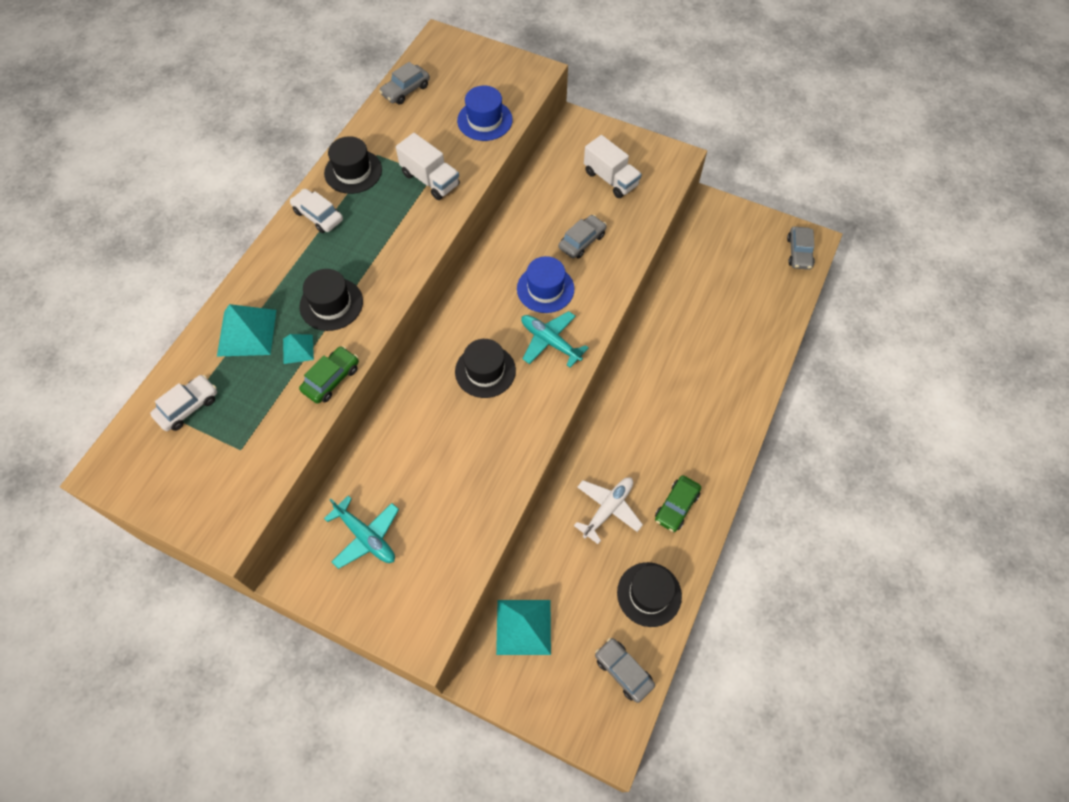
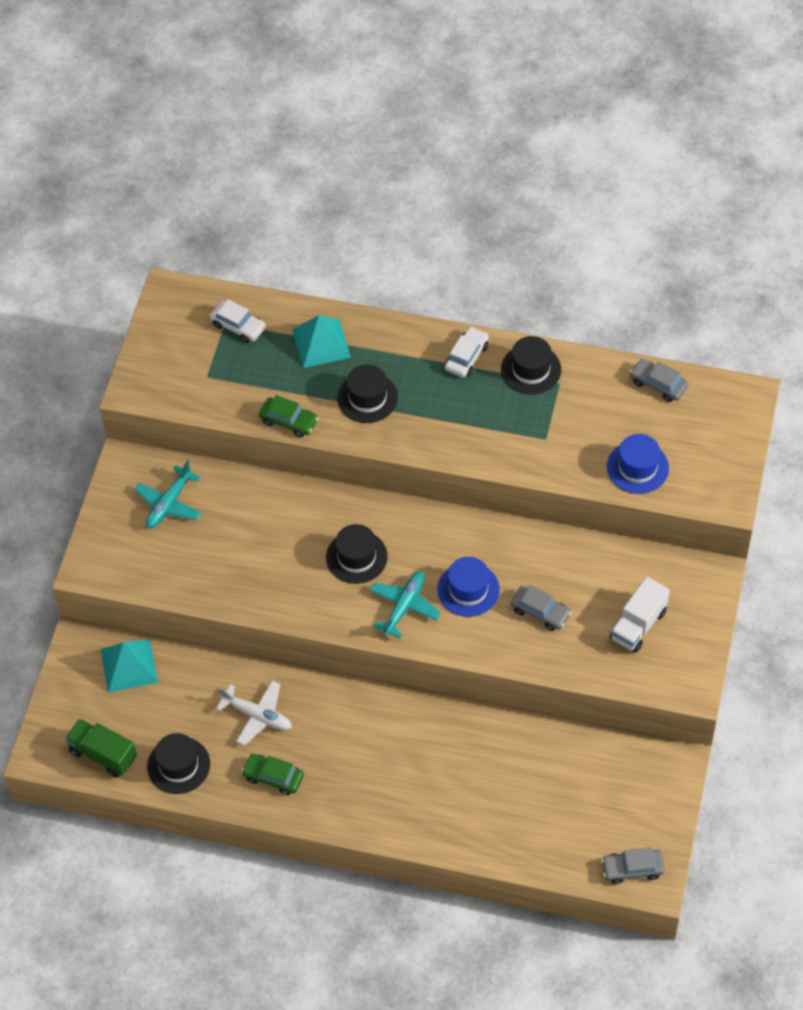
camera: 80 degrees right, 5 degrees down
(298, 349) = (313, 387): turquoise pyramid -> none
(430, 180) = (539, 438): white truck -> none
(623, 671) = (103, 754): grey car -> green truck

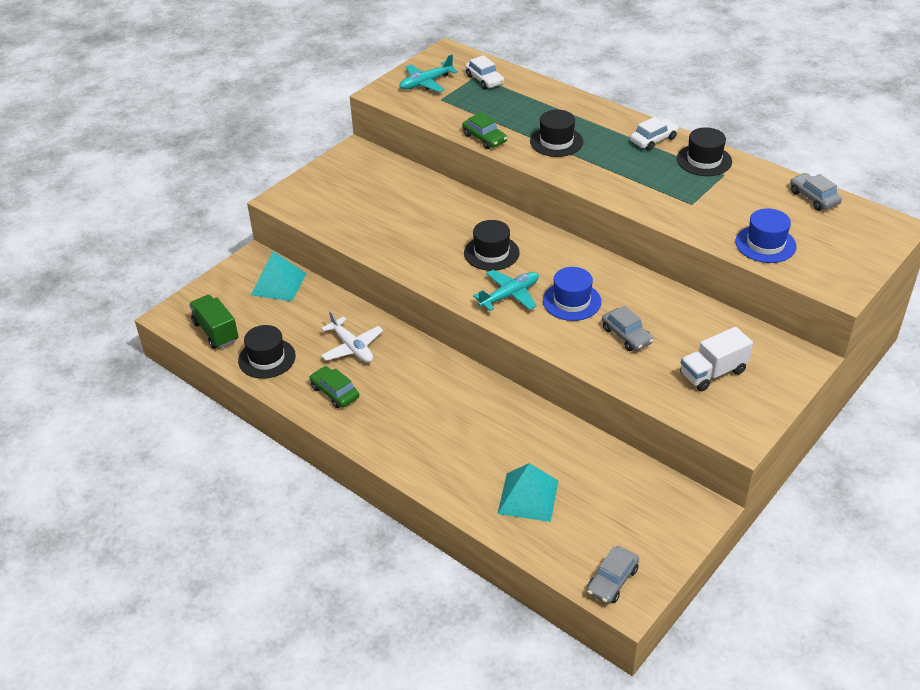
camera: 25 degrees right, 15 degrees down
(169, 504) = (369, 181): turquoise plane -> turquoise plane (426, 83)
(321, 343) = (541, 104): turquoise pyramid -> turquoise pyramid (528, 497)
(632, 869) = (612, 580): grey car -> grey car turned 75 degrees counterclockwise

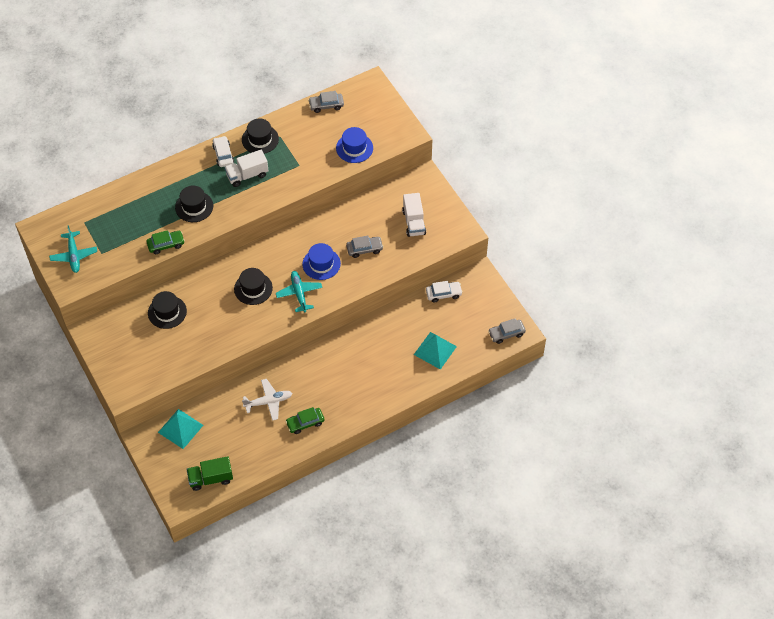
camera: 70 degrees left, 15 degrees up
(267, 358) = (253, 454): black hat -> black hat (167, 312)
(484, 80) = (92, 219): white car -> white car (443, 294)
(612, 580) = (506, 334): grey car -> grey car turned 105 degrees clockwise
(638, 167) = (247, 175): none -> white truck

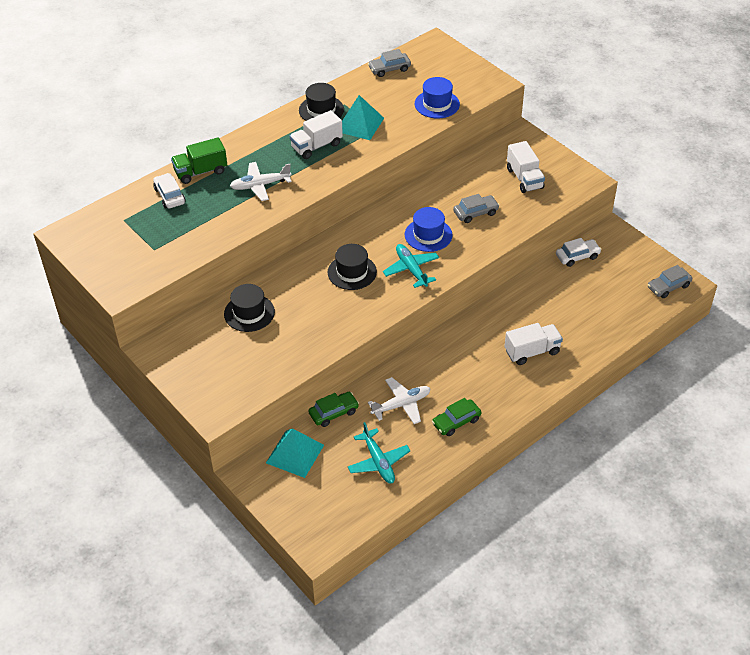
camera: 10 degrees left, 10 degrees down
(74, 255) = (118, 256): turquoise plane -> turquoise plane (378, 462)
(166, 244) = (235, 229): green car -> green car (333, 413)
(194, 206) = (260, 185): black hat -> white plane
(211, 478) = (352, 508): green truck -> green truck (201, 172)
(223, 155) = (281, 130): white car -> white car (169, 196)
(380, 373) = (532, 352): none -> white truck
(435, 350) = (590, 317): turquoise pyramid -> turquoise pyramid (359, 124)

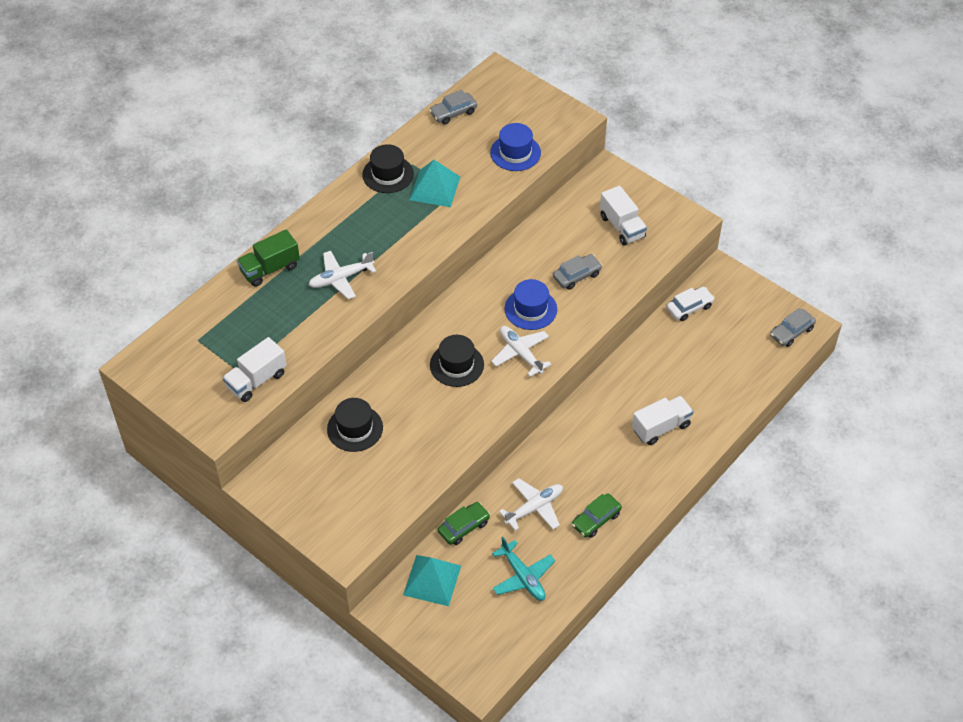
camera: 10 degrees left, 5 degrees up
(169, 196) = (242, 303): white car -> none
(316, 146) = (393, 221): white truck -> white truck (256, 380)
(411, 269) = (520, 353): turquoise plane -> white plane

